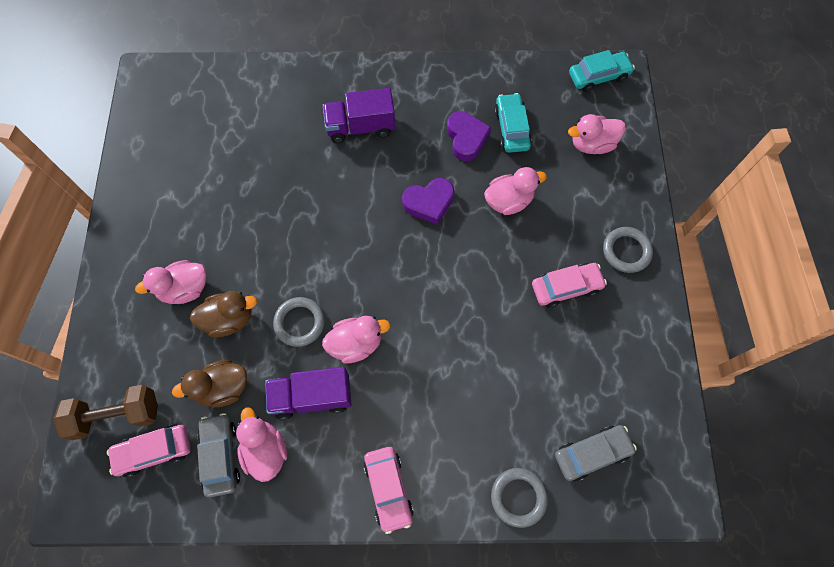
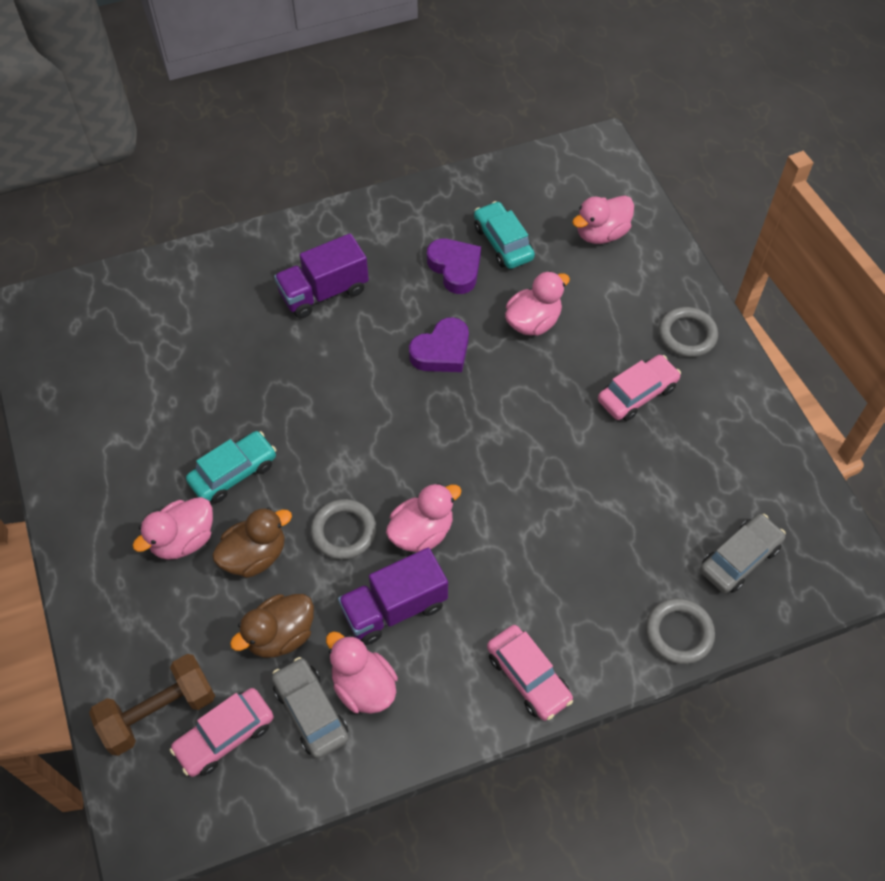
camera: 20 degrees left, 10 degrees down
(598, 76) = (578, 159): turquoise car -> turquoise car (233, 473)

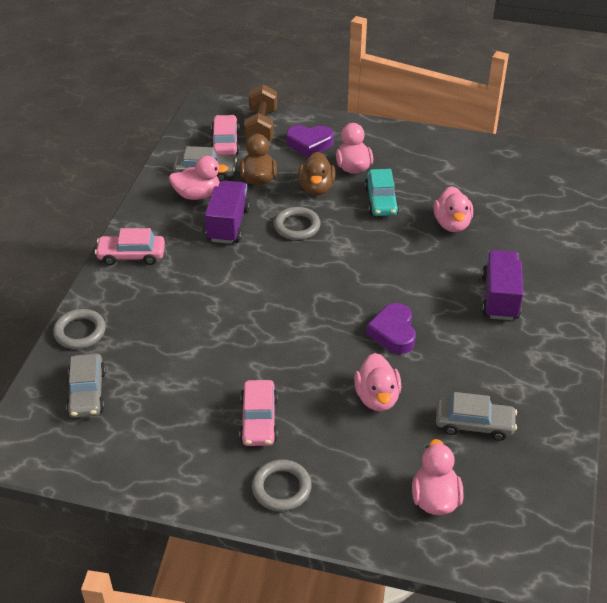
camera: 125 degrees right, 15 degrees down
(422, 532) = (263, 257): pink duck -> pink duck (452, 224)
(455, 268) = (468, 380): purple heart -> purple heart (309, 144)
(503, 242) = (474, 424): turquoise car -> grey car

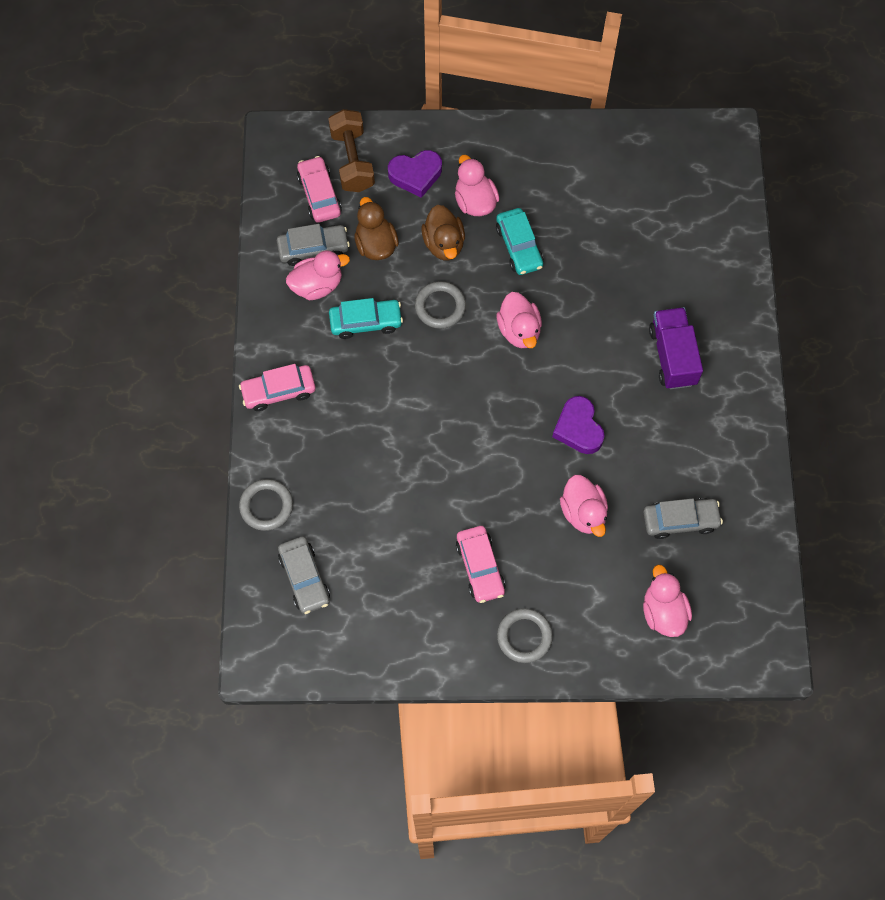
camera: 15 degrees left, 25 degrees up
(228, 224) = (366, 322): purple truck -> turquoise car
(452, 224) = (602, 264): pink duck -> pink duck (519, 330)

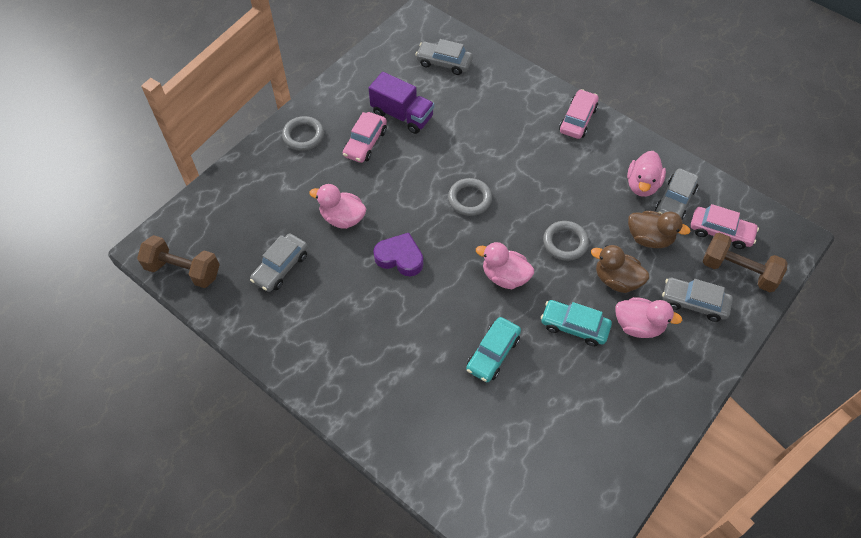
camera: 130 degrees right, 10 degrees down
(266, 506) = (505, 71): grey ring -> grey ring (469, 199)
(366, 322) = (590, 193): turquoise car -> turquoise car (493, 353)
(415, 175) = (694, 303): purple heart -> grey car
(480, 567) = (365, 143): pink car -> pink car turned 90 degrees counterclockwise
(663, 611) = (239, 213): pink duck -> none
(672, 356) = (395, 358): purple truck -> purple truck (402, 115)
(762, 603) = (183, 270): none -> brown dumbbell

